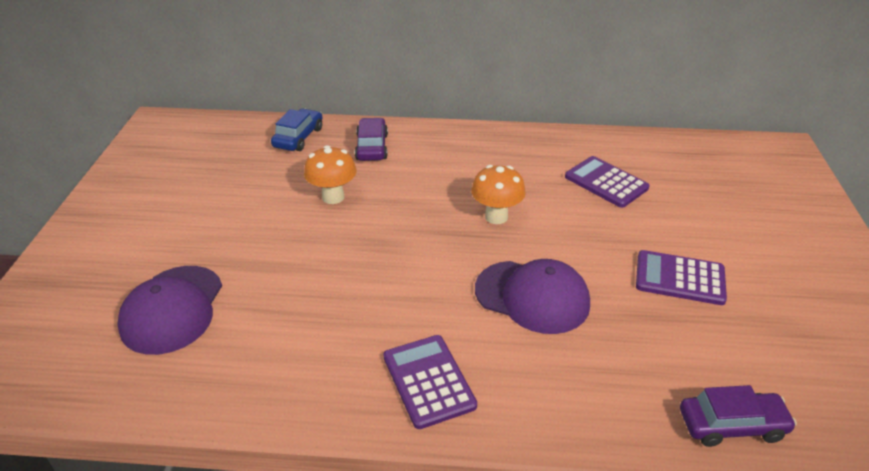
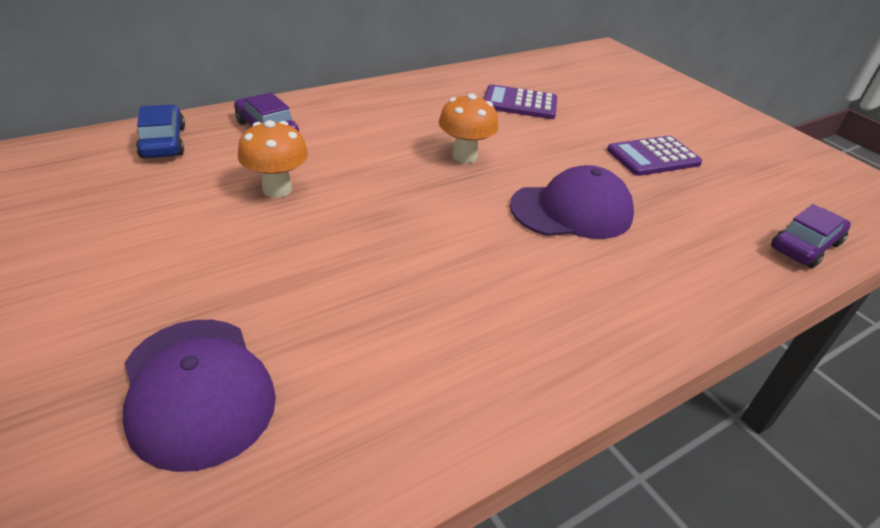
camera: 40 degrees left, 0 degrees up
(428, 381) = (576, 322): purple calculator -> none

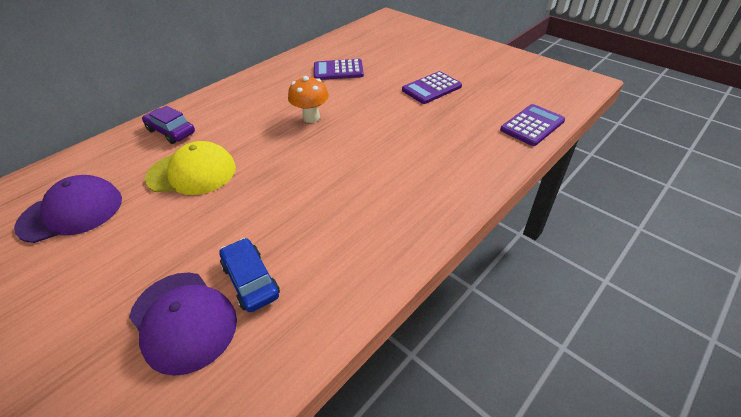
camera: 10 degrees left, 5 degrees up
(163, 142) = (100, 159): blue car -> blue car (251, 280)
(277, 189) = (192, 173): orange mushroom -> yellow cap
(571, 211) = (389, 138): purple cap -> purple cap (71, 212)
(805, 246) = (532, 125): purple car -> purple calculator

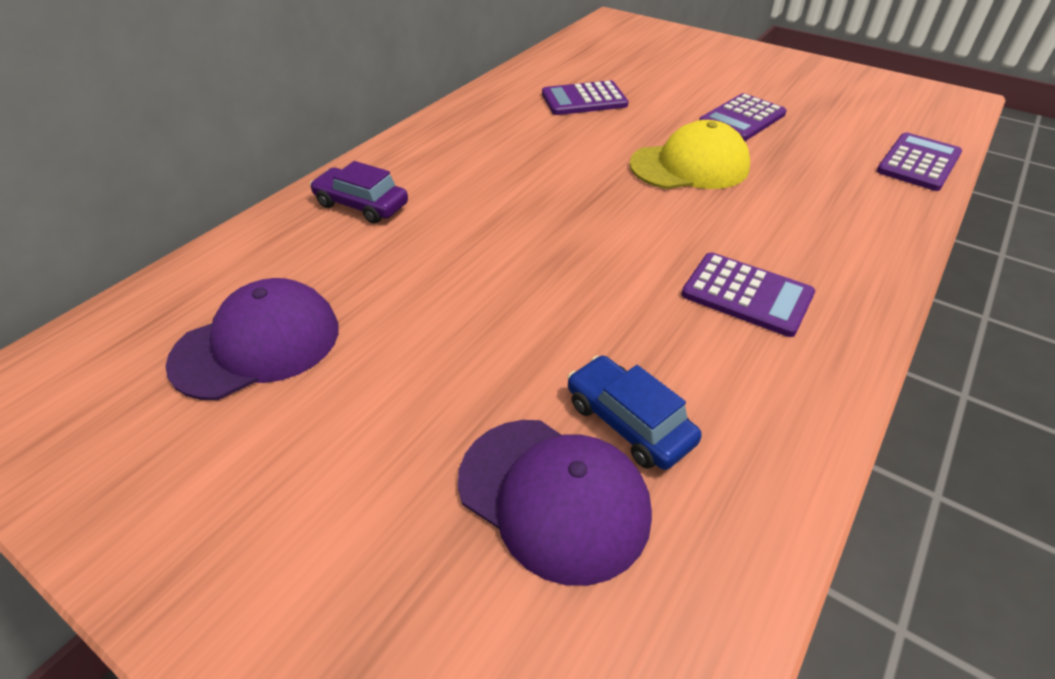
camera: 10 degrees left, 0 degrees up
(192, 173) = (434, 266): yellow cap -> yellow cap (689, 166)
(311, 118) = (582, 170): orange mushroom -> none
(367, 207) = (747, 295): none -> purple calculator

